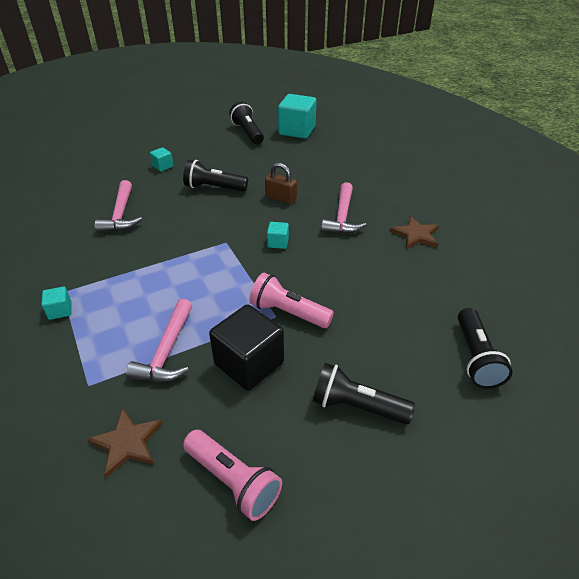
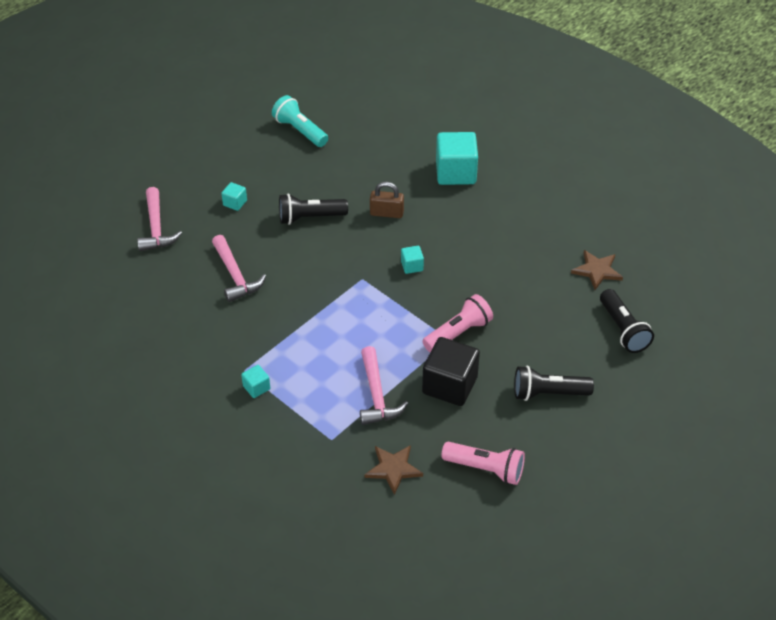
camera: 20 degrees left, 5 degrees up
(248, 133) = (300, 131): black flashlight -> turquoise flashlight
(288, 312) = (458, 333): pink flashlight -> pink flashlight turned 135 degrees clockwise
(297, 130) = (354, 114): turquoise cube -> turquoise cube (455, 172)
(342, 217) = (458, 221): pink hammer -> pink hammer (156, 228)
(416, 235) = (535, 224): brown star -> brown star (597, 271)

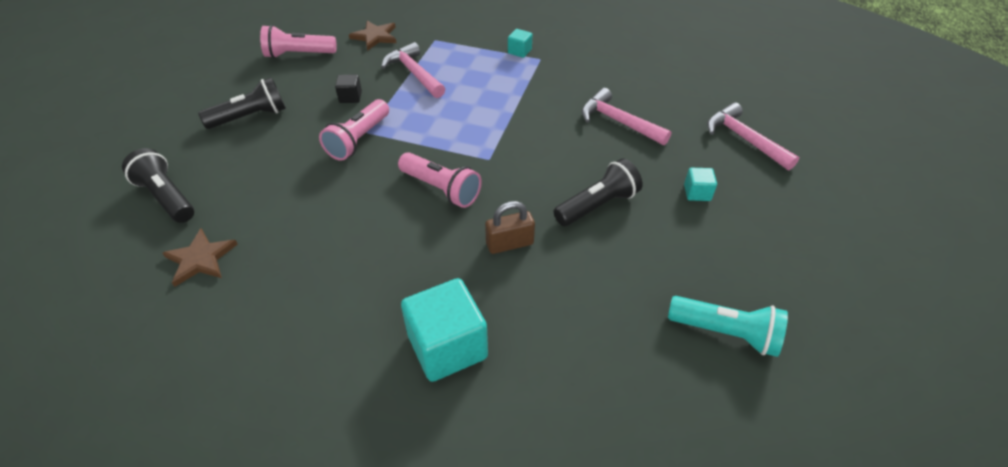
camera: 155 degrees right, 0 degrees up
(412, 266) = (441, 189): turquoise cube -> pink flashlight
(449, 385) = (350, 97): black cube -> black cube, size x0.47

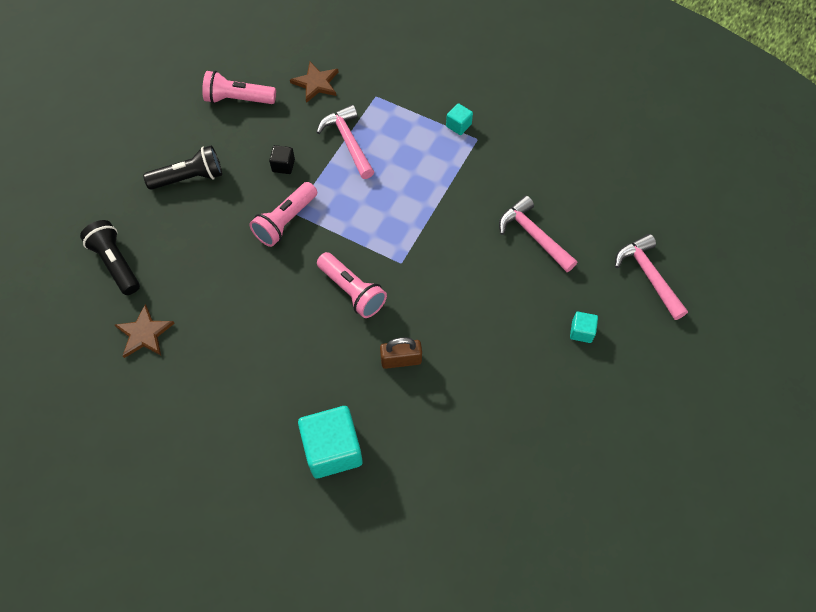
camera: 10 degrees right, 15 degrees up
(597, 205) = (487, 331): black flashlight -> none
(725, 333) = (557, 476): turquoise flashlight -> none

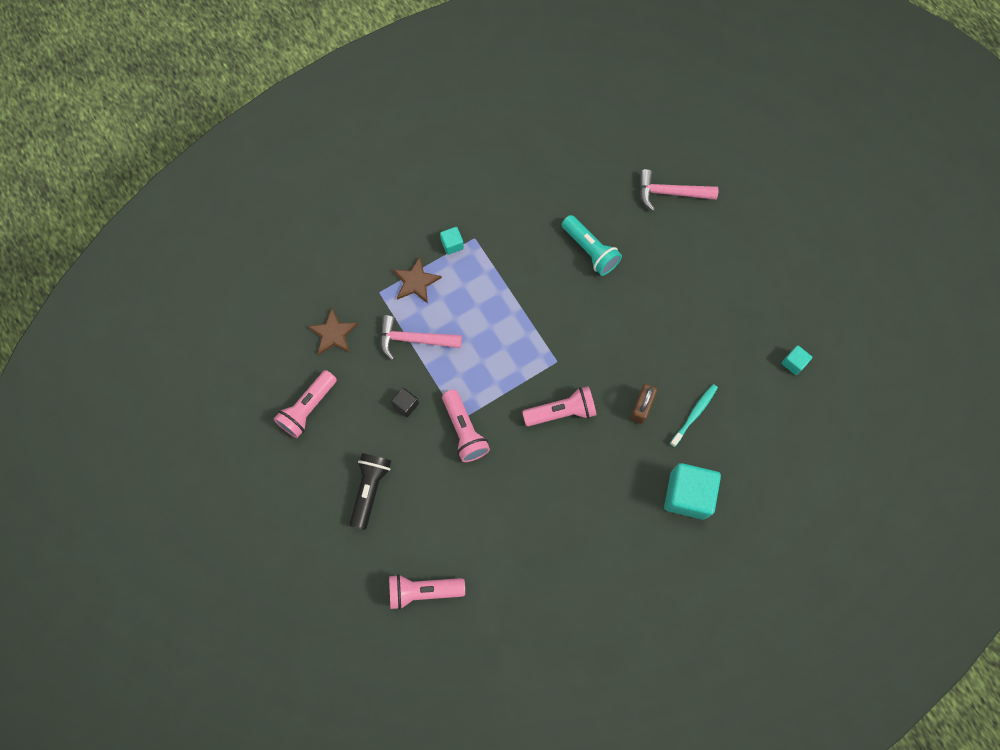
camera: 60 degrees left, 10 degrees up
(116, 263) = (423, 591): black flashlight -> pink flashlight
(144, 333) = (507, 595): brown star -> brown star (415, 282)
(424, 414) = (694, 414): none -> turquoise toothbrush
(533, 235) = (590, 250): pink hammer -> turquoise flashlight
(581, 332) = (689, 267): turquoise cube -> turquoise cube (793, 363)

